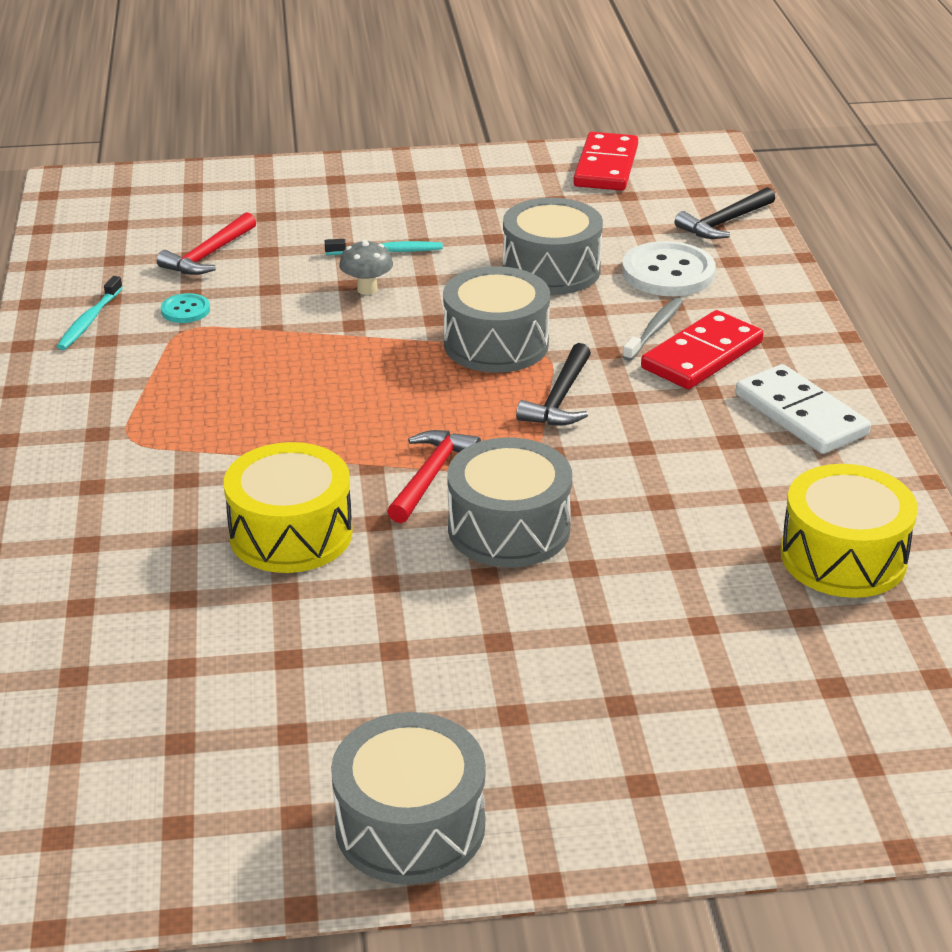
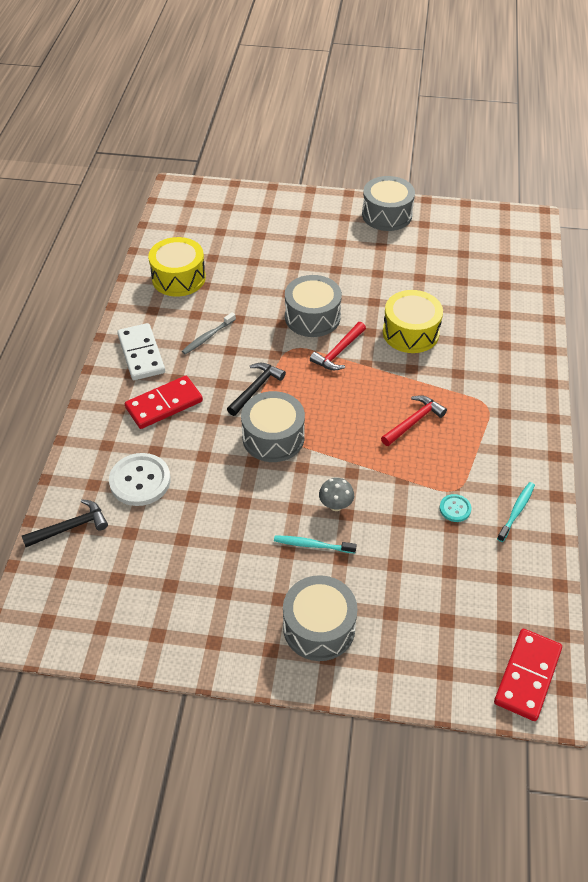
camera: 165 degrees left, 15 degrees up
(208, 255) = (437, 568): red hammer -> red hammer (413, 421)
(551, 270) = (211, 500): grey drum -> grey drum (319, 627)
(606, 166) = (110, 624): red domino -> red domino (527, 676)
(654, 330) = (178, 430): grey toothbrush -> grey toothbrush (208, 337)

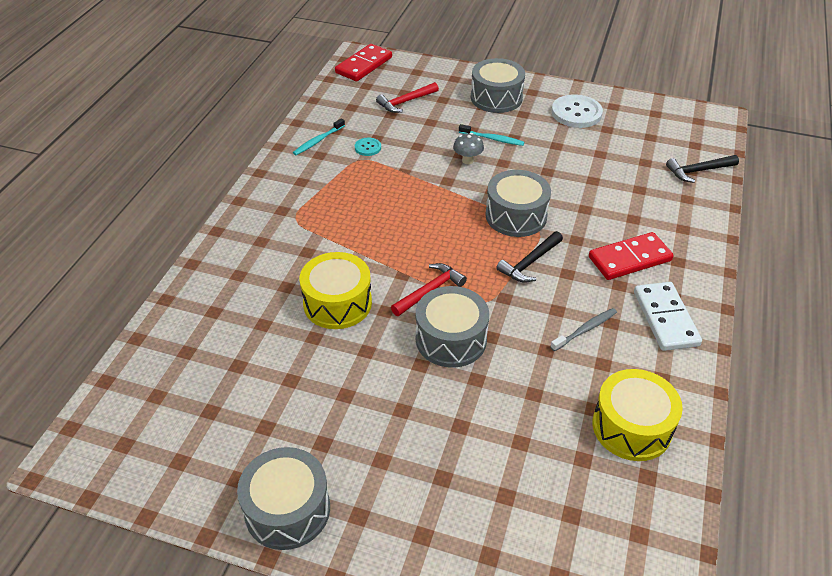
camera: 170 degrees left, 5 degrees down
(140, 481) = (643, 196): white button -> white button (576, 113)
(413, 421) = (374, 213): red hammer -> red hammer (405, 102)

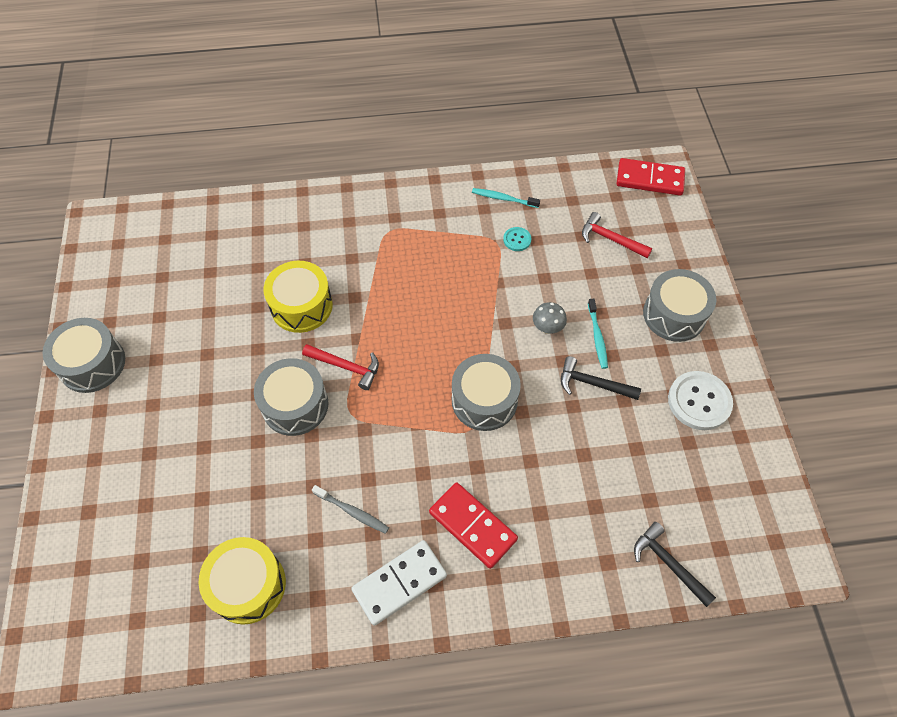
camera: 65 degrees right, 15 degrees up
(529, 263) = (421, 435): black hammer -> black hammer (593, 383)

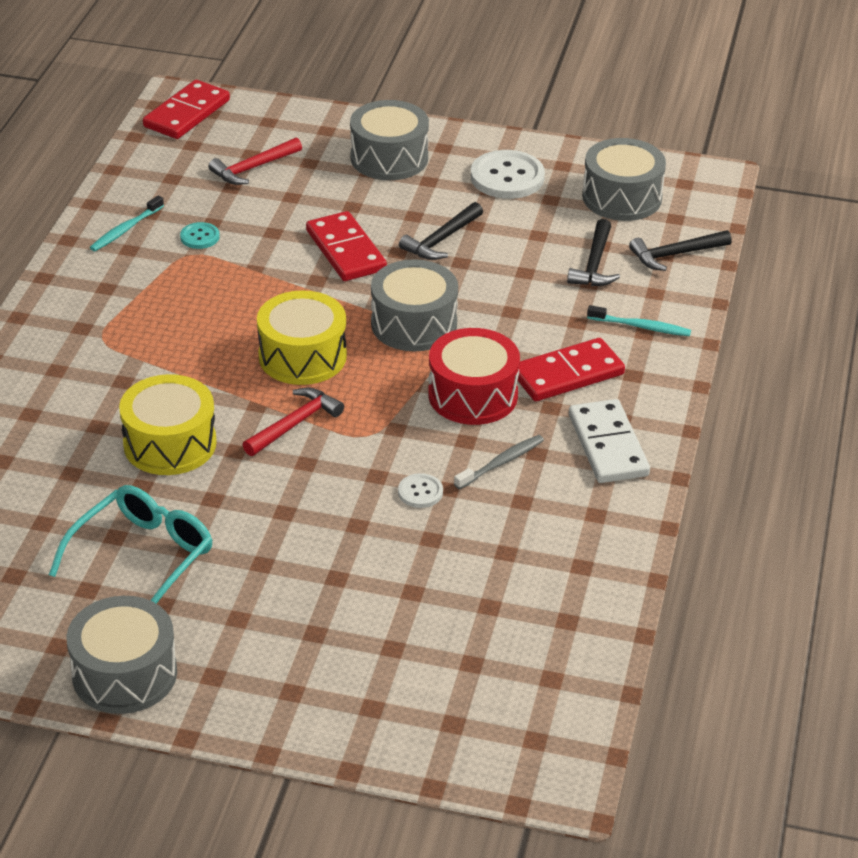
camera: 70 degrees left, 20 degrees down
(193, 333) = (142, 558): none -> turquoise glasses
(248, 585) = (552, 569): yellow drum -> yellow drum (302, 356)
(295, 405) = (324, 481): grey drum -> grey drum (622, 197)
(303, 468) = (420, 492): none -> white button
(420, 467) = (473, 395): none -> red drum
(547, 328) = (346, 250): grey mushroom -> red domino
(597, 337) = (382, 219): turquoise toothbrush -> turquoise toothbrush (641, 327)
(621, 502) = (594, 264): none -> black hammer

